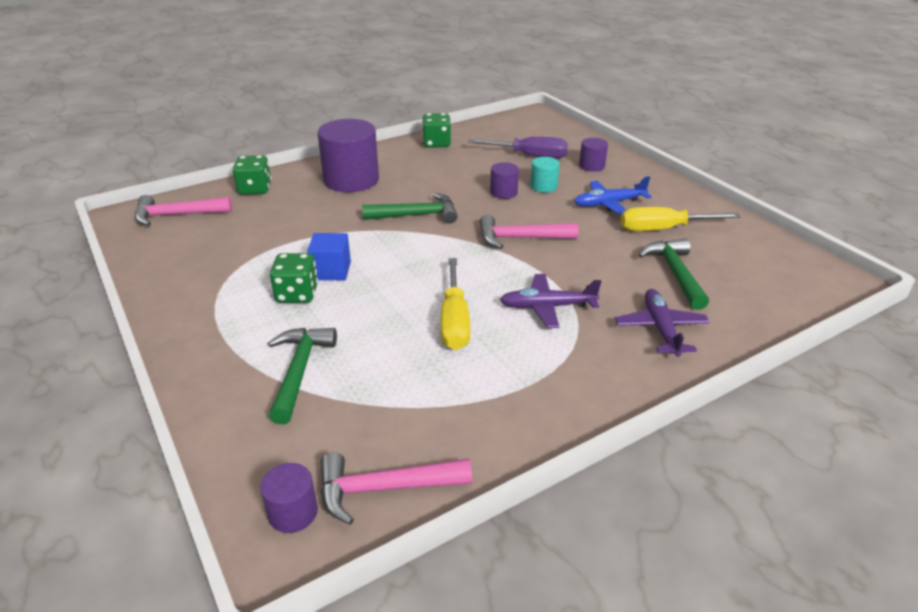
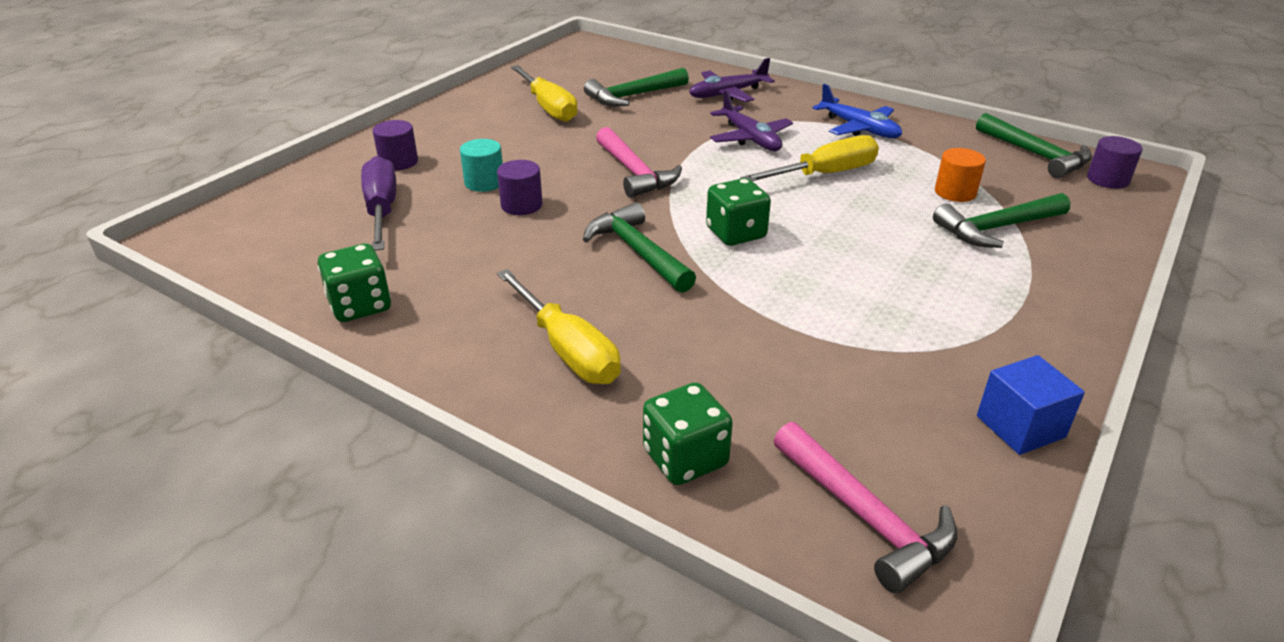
camera: 115 degrees left, 0 degrees up
(297, 294) = (900, 277): green dice -> green dice (736, 233)
(331, 270) = (829, 271): blue cube -> blue cube (1020, 426)
(351, 180) = (568, 350): purple cylinder -> yellow screwdriver
(367, 379) = (955, 192): none -> orange cylinder
(384, 488) = (1035, 155): pink hammer -> green hammer
(609, 204) = (508, 138): blue plane -> blue plane (859, 128)

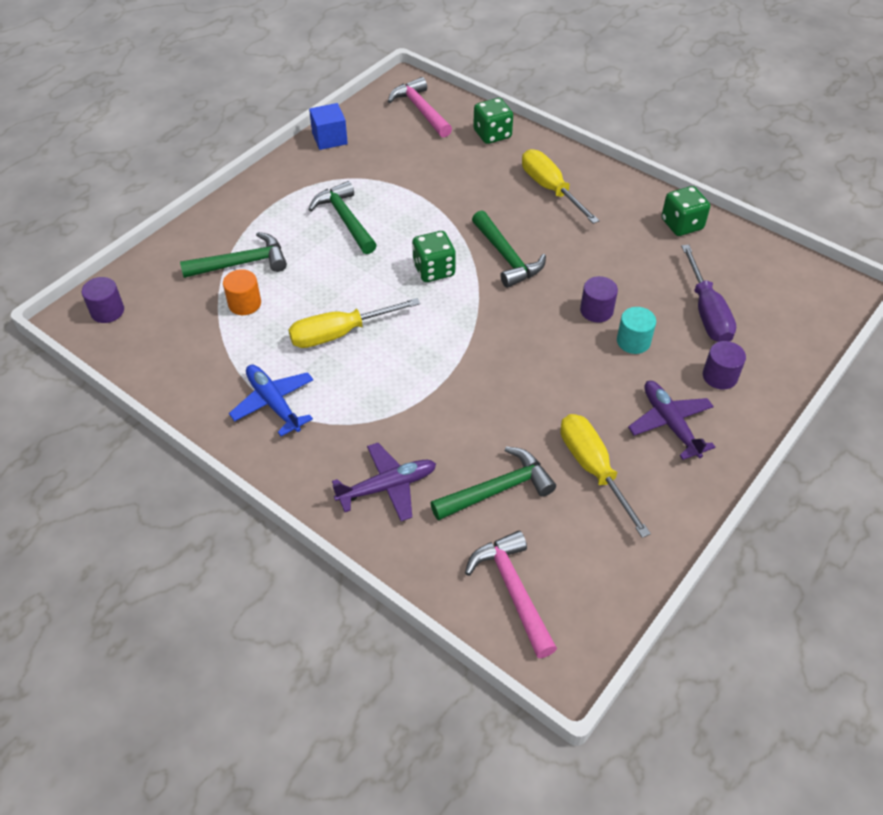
camera: 175 degrees left, 15 degrees up
(634, 172) = (504, 346): pink hammer -> pink hammer (513, 590)
(750, 138) = (388, 393): purple plane -> purple plane (670, 424)
(1035, 155) = (137, 348): green hammer -> green hammer (345, 219)

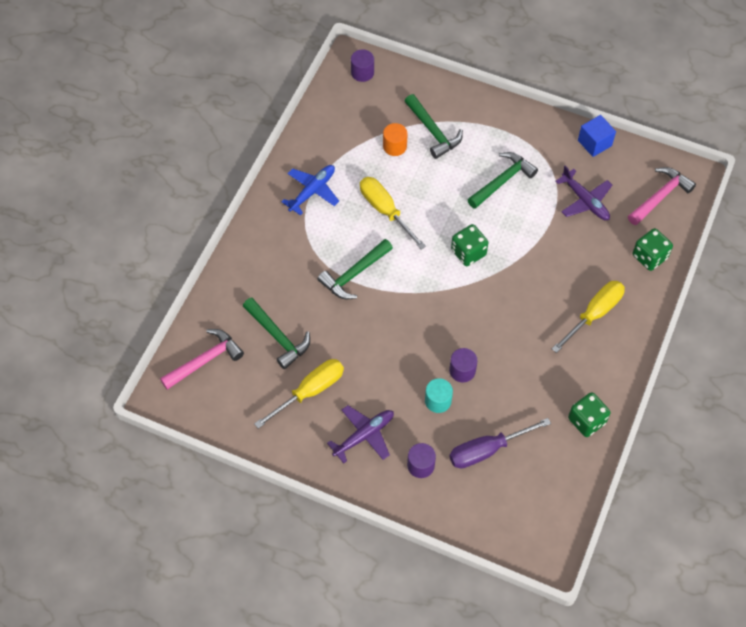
camera: 75 degrees right, 10 degrees up
(387, 487) = (263, 273): purple plane -> purple plane (585, 200)
(506, 257) = (499, 298): green hammer -> green hammer (354, 274)

